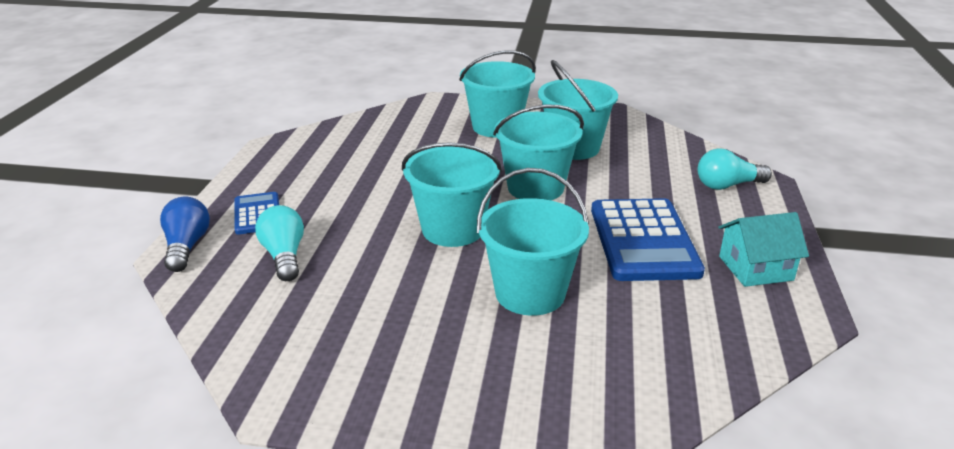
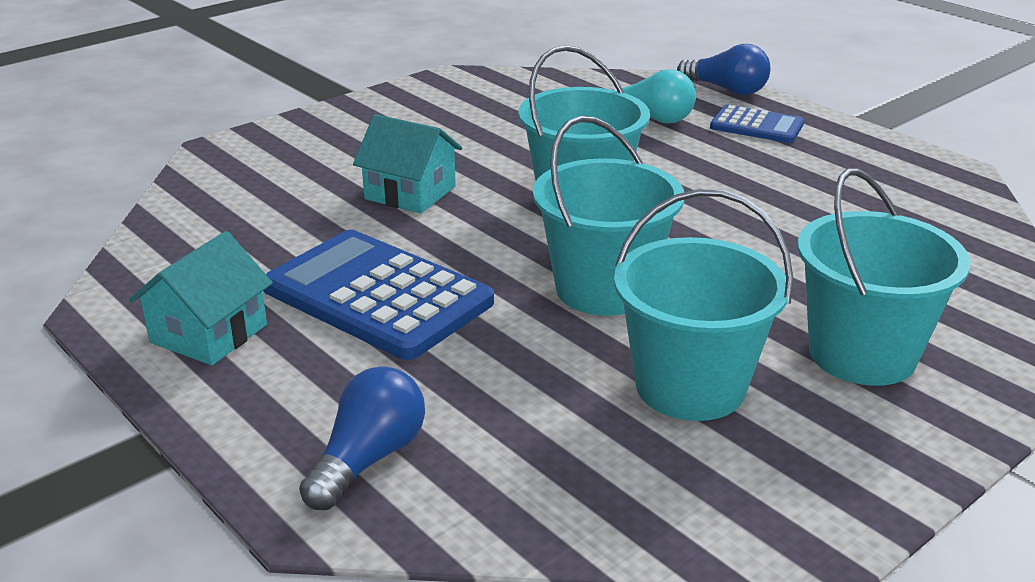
camera: 130 degrees right, 0 degrees up
(530, 293) = (410, 193): turquoise bucket -> turquoise house
(727, 185) = (368, 459): turquoise light bulb -> blue light bulb

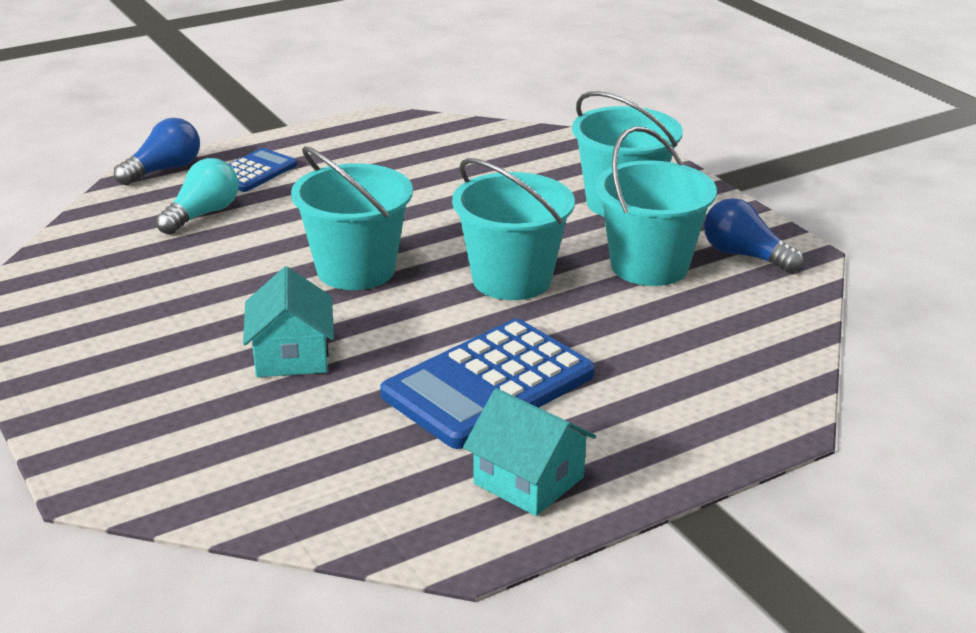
camera: 80 degrees left, 0 degrees up
(368, 459) = (721, 400): blue light bulb -> blue light bulb (745, 256)
(410, 193) = (291, 355): turquoise house -> turquoise house turned 45 degrees counterclockwise

